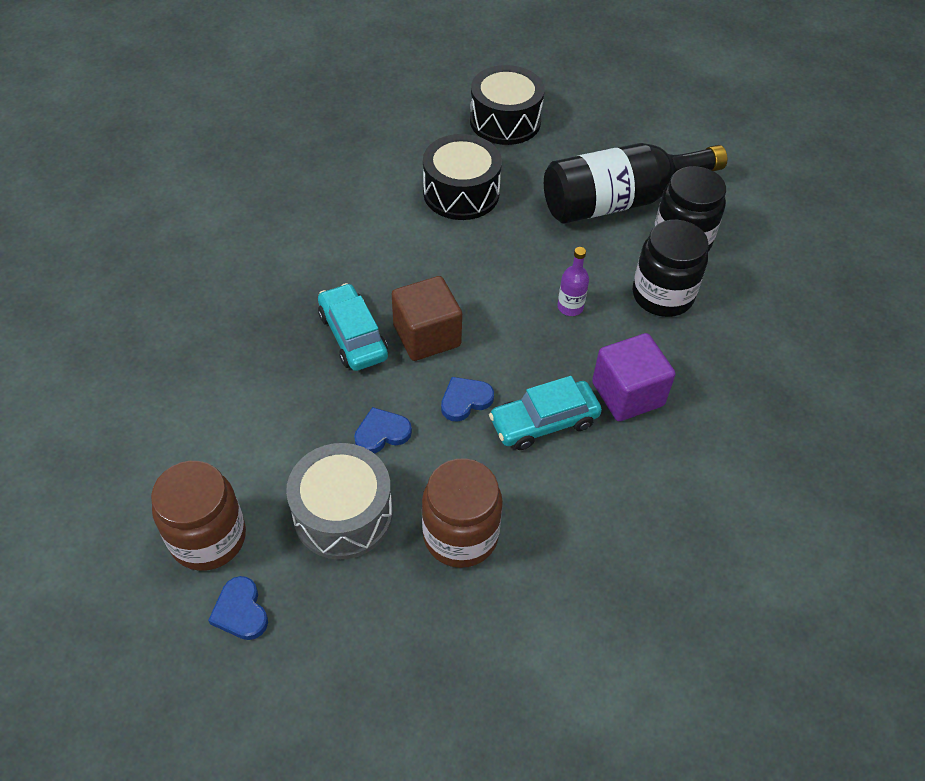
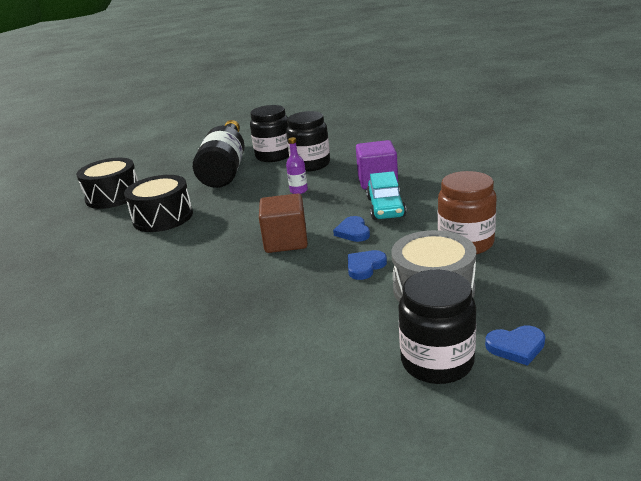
camera: 65 degrees left, 25 degrees down
(208, 538) = (437, 362): brown jar -> black jar
(353, 336) = (263, 272): turquoise car -> none
(382, 433) = (365, 266): blue heart -> blue heart turned 45 degrees clockwise

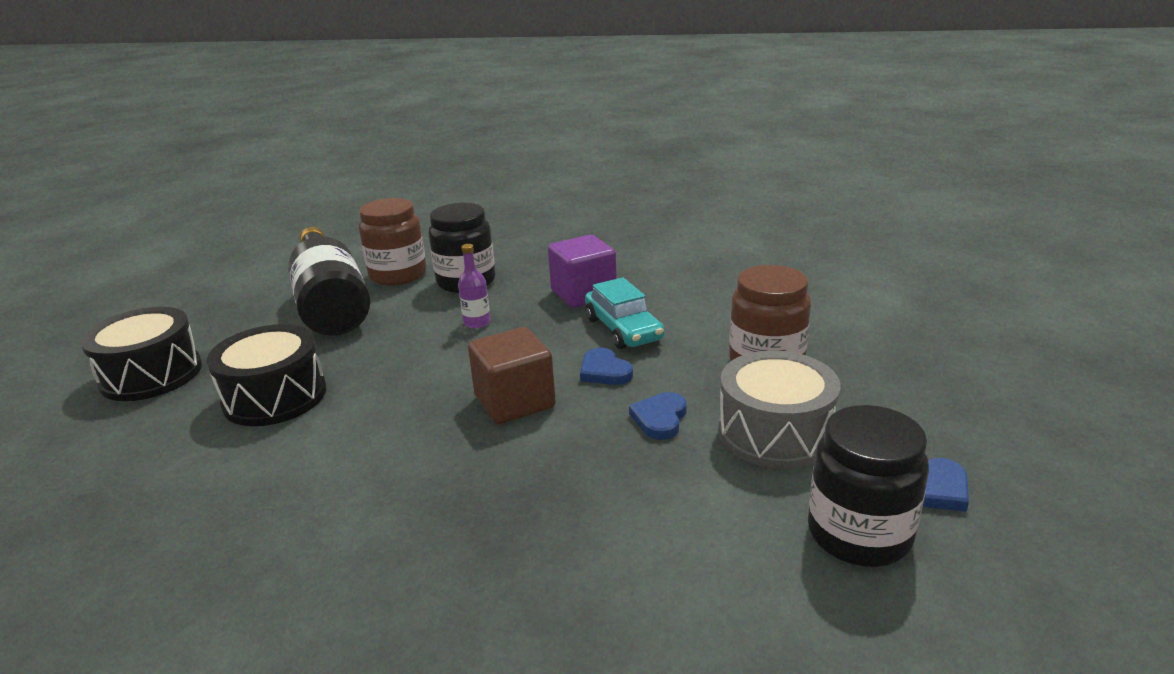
camera: 25 degrees left, 0 degrees up
(274, 156) = (398, 275): black jar -> brown jar

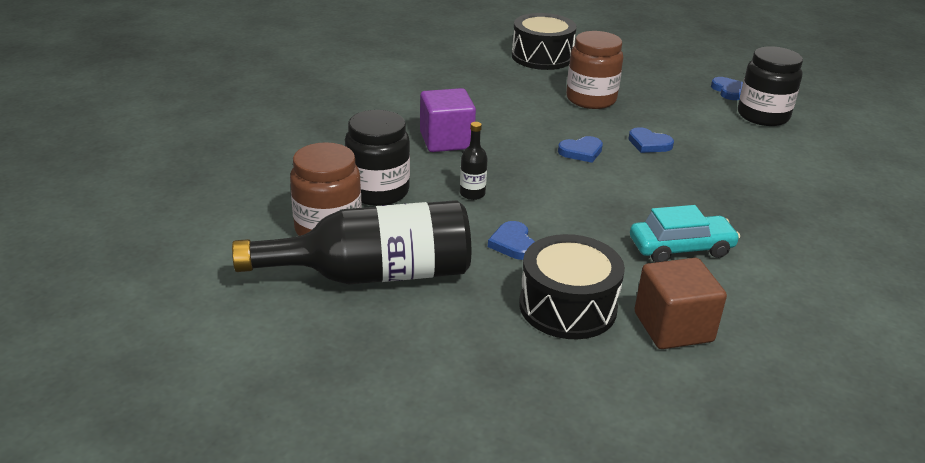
camera: 80 degrees left, 5 degrees up
(151, 375) = (487, 400): black drum -> black drum (542, 57)
(385, 355) = (513, 244): none -> blue heart
(477, 322) = (472, 194): purple bottle -> black bottle
(514, 402) = (613, 190): brown cube -> brown cube (673, 327)
(623, 329) = (520, 135): turquoise car -> turquoise car (681, 248)
(775, 433) = (672, 114): grey drum -> none

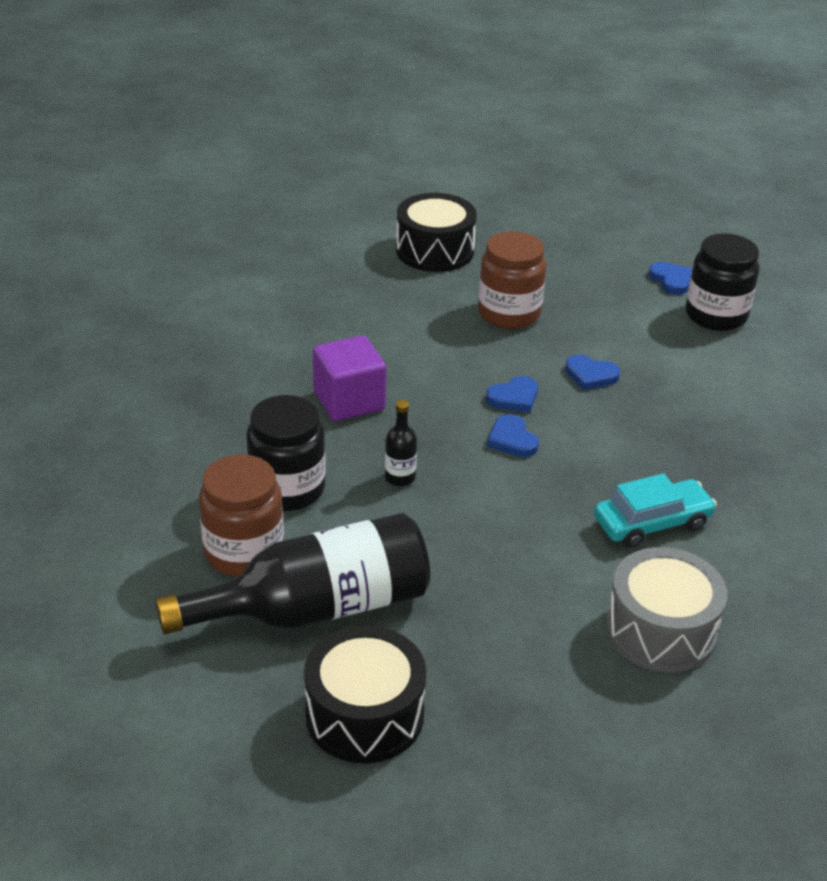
camera: 10 degrees left, 5 degrees up
(513, 244) = (463, 543): blue heart -> blue heart (512, 440)
(567, 307) = (542, 620): black drum -> black drum (364, 714)
(673, 327) = (660, 630): brown cube -> grey drum

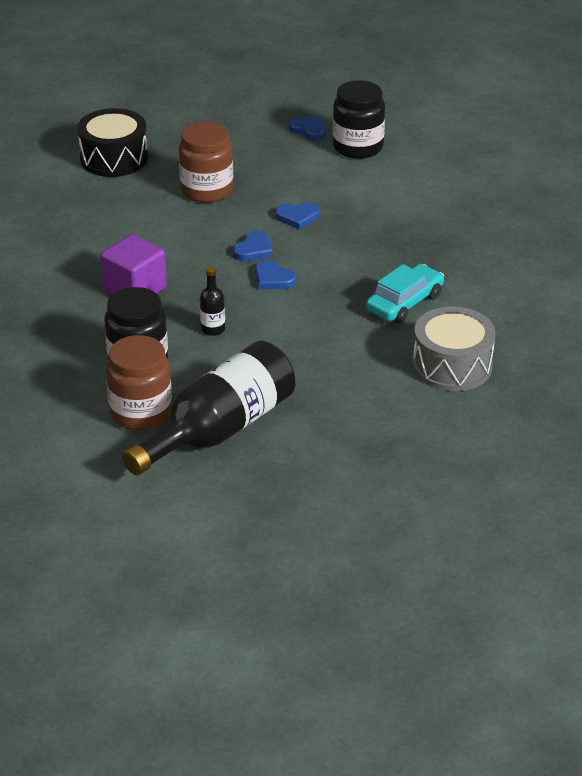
camera: 25 degrees left, 0 degrees up
(364, 714) = (300, 479): black drum -> none

